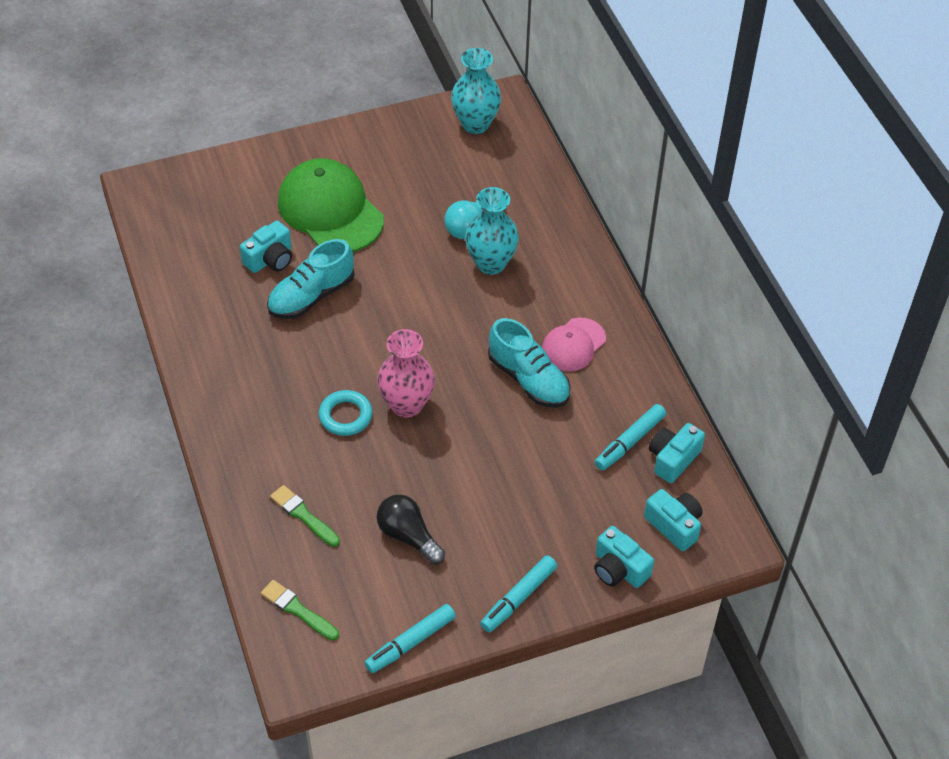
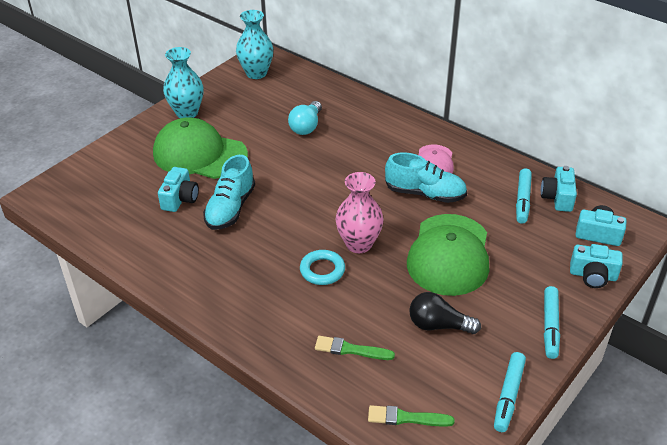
camera: 30 degrees left, 10 degrees down
(488, 465) = (449, 255): none -> green cap
(491, 263) = (337, 141): turquoise vase -> turquoise vase (187, 113)

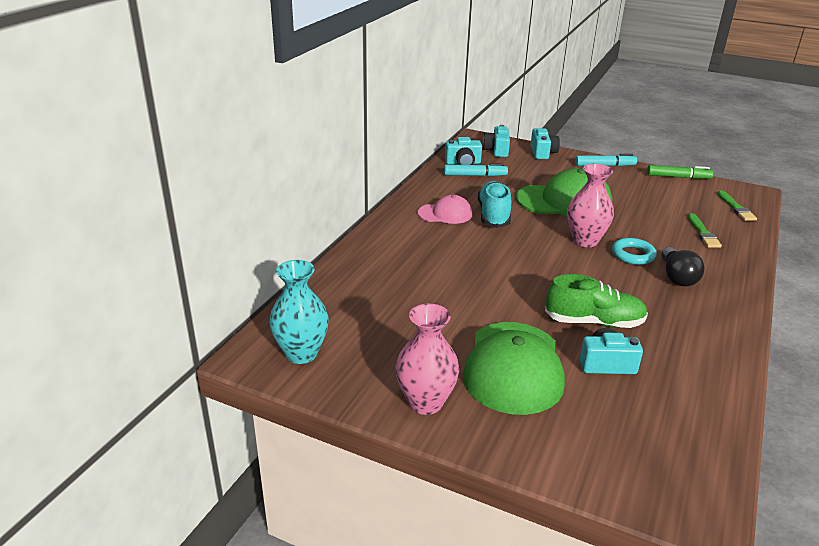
camera: 105 degrees left, 10 degrees down
(187, 113) = (425, 402): turquoise vase -> pink vase
(230, 208) = (594, 322): turquoise shoe -> green shoe
(306, 126) = (416, 292): turquoise light bulb -> none
(438, 325) = (643, 201): black light bulb -> black light bulb (677, 277)
(508, 396) = (678, 177): turquoise marker -> green marker

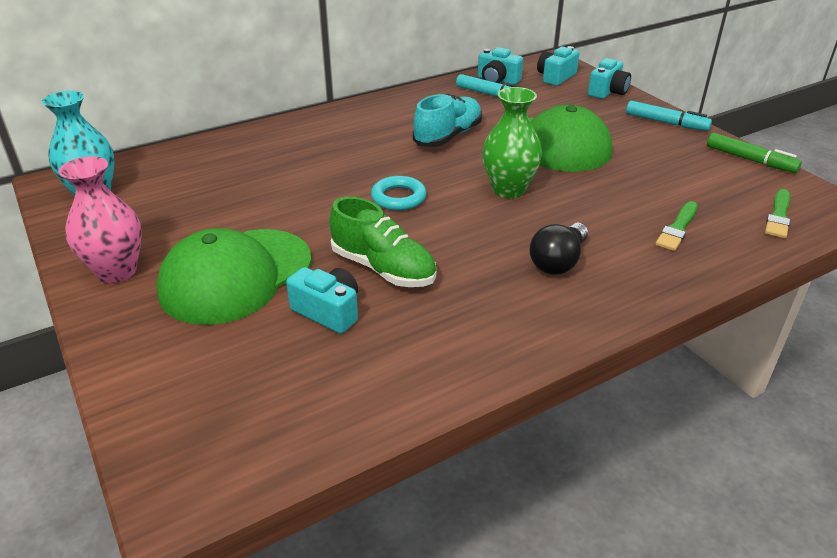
camera: 35 degrees right, 5 degrees up
(445, 214) = (401, 121): pink cap -> none
(585, 241) = (508, 190): pink vase -> green vase
(633, 255) = (542, 221): turquoise ring -> turquoise ring (398, 198)

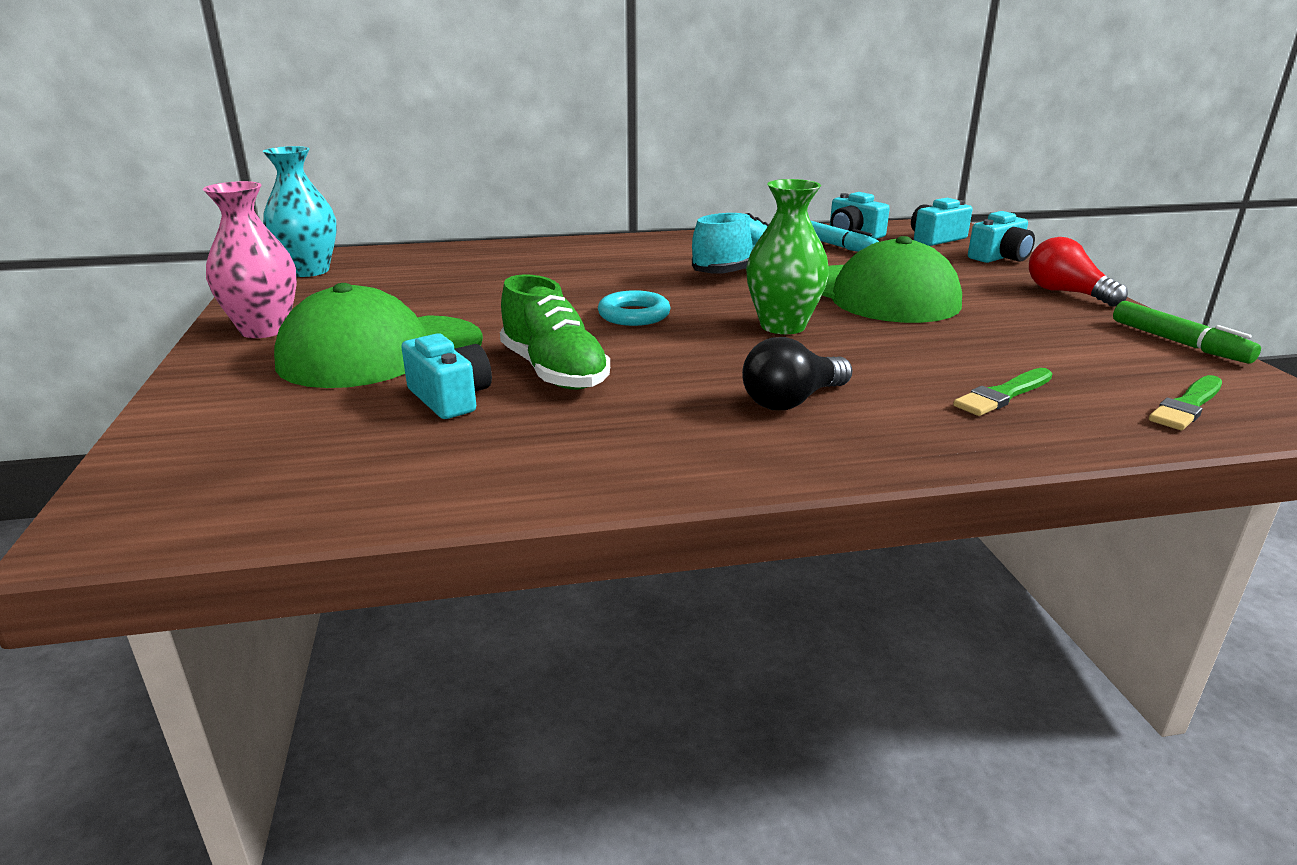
camera: 20 degrees right, 10 degrees down
(666, 123) = (1066, 293): turquoise marker -> red light bulb

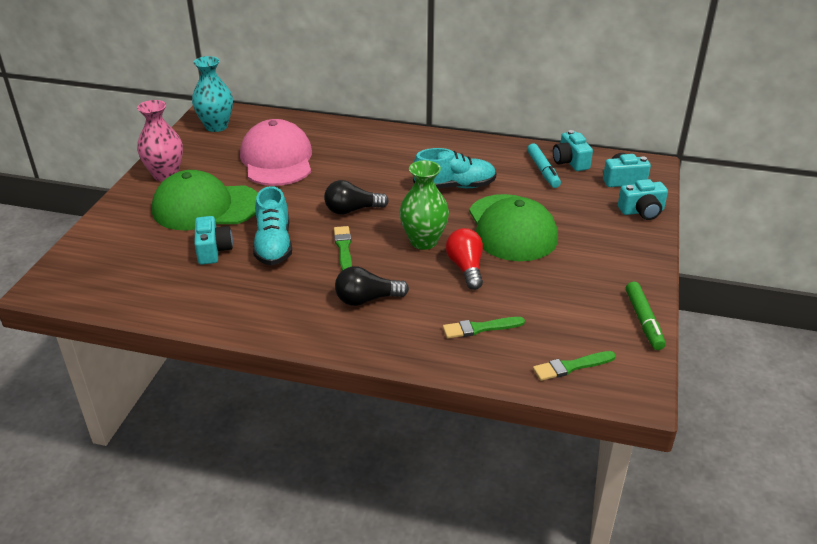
camera: 25 degrees right, 10 degrees up
(450, 287) = (277, 160): none -> pink cap
(554, 372) = (274, 245): green shoe -> turquoise shoe
(634, 315) = (352, 210): turquoise ring -> black light bulb
(674, 353) = (343, 248): none -> green brush
(1066, 293) = (637, 258): red light bulb -> red light bulb (466, 268)

